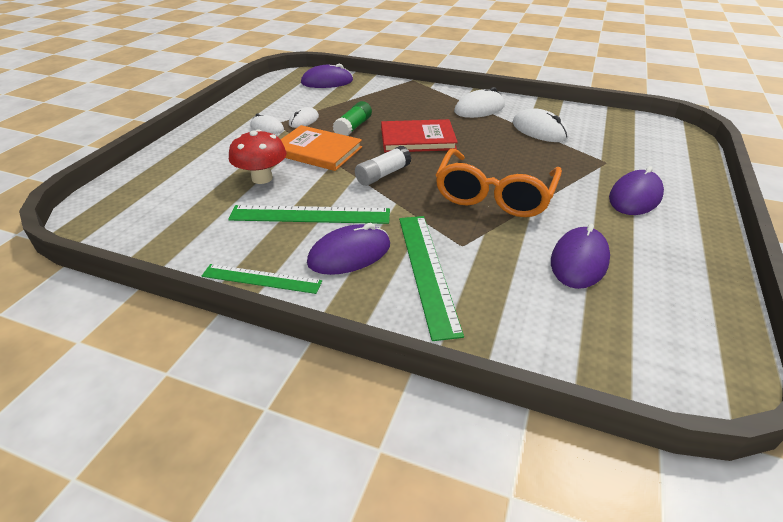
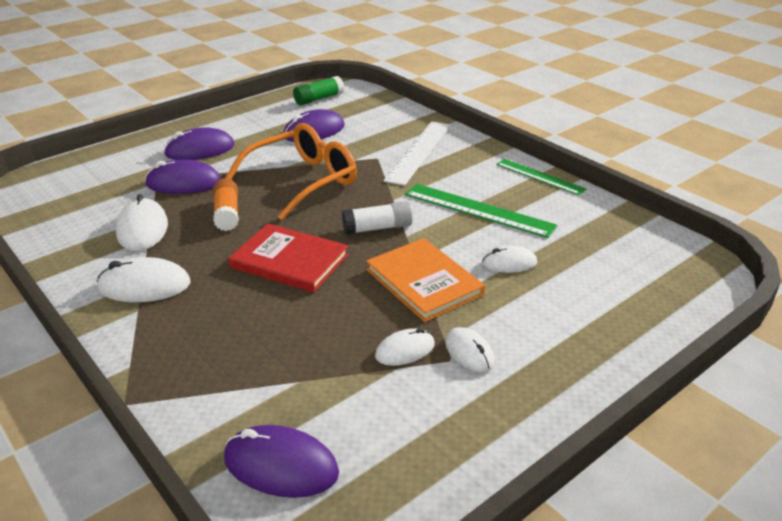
camera: 150 degrees left, 5 degrees down
(262, 178) = (509, 263): red mushroom -> white mouse
(349, 254) = (465, 174): purple mouse -> purple mouse (183, 183)
(353, 127) = (346, 309): green glue stick -> green glue stick (318, 99)
(427, 270) = (419, 152): green ruler -> white ruler
(505, 153) = (227, 214): none -> orange glue stick

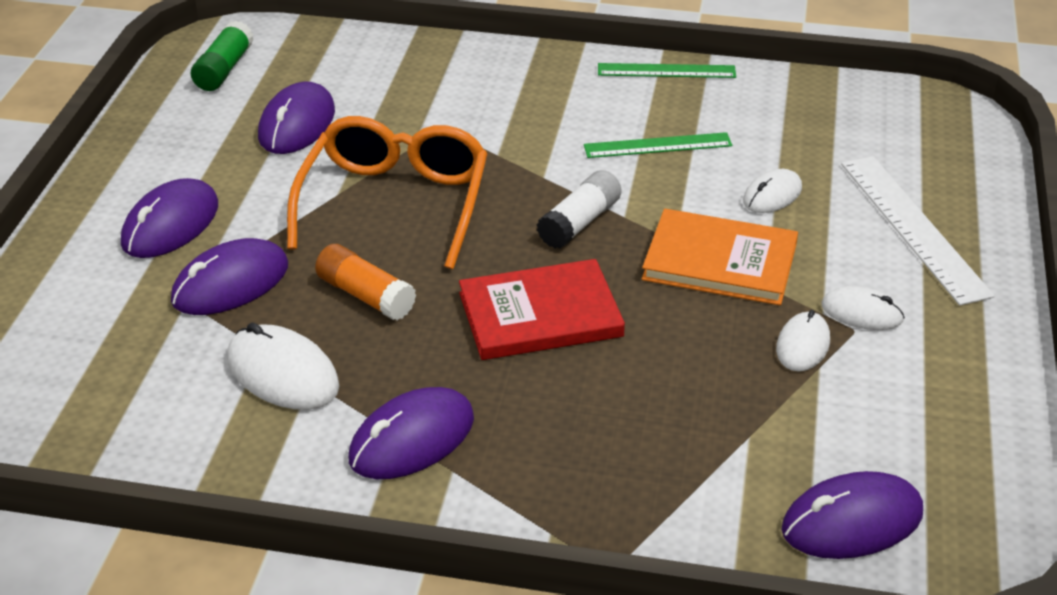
camera: 40 degrees left, 5 degrees up
(144, 285) = (412, 439): white mouse -> purple mouse
(419, 152) = (482, 96): white ruler -> white ruler (913, 227)
(478, 210) = (657, 145): green ruler -> green ruler, size x0.65

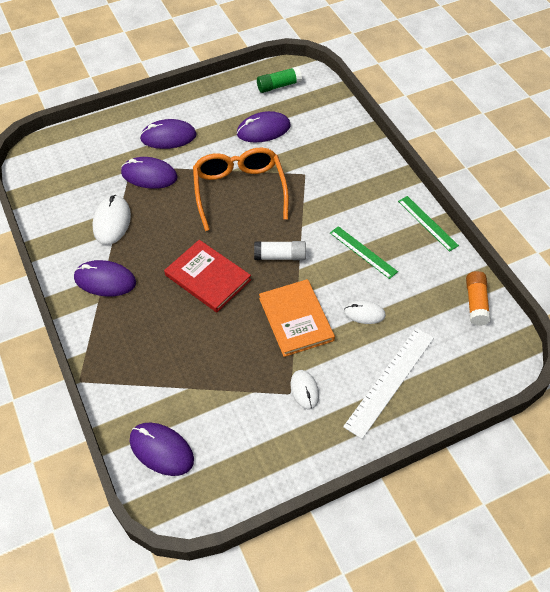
camera: 55 degrees right, 15 degrees up
(365, 295) = (174, 217): orange glue stick -> orange glue stick (476, 303)
(395, 203) = (239, 191): orange glasses -> orange glasses turned 75 degrees counterclockwise
(803, 345) = (262, 378): white mouse -> none

